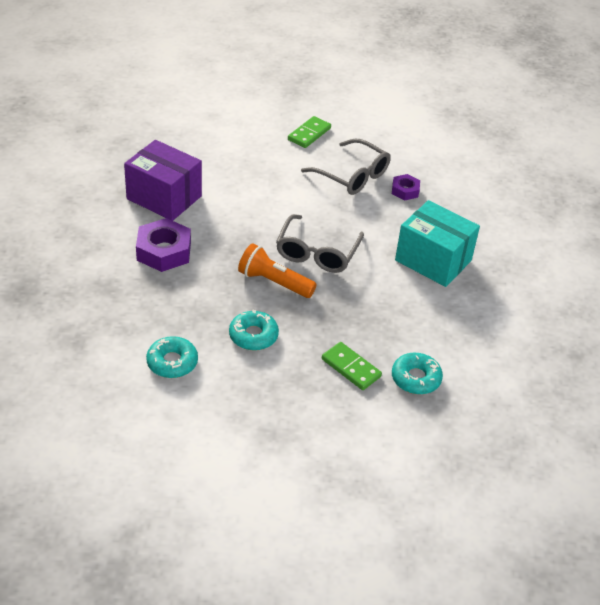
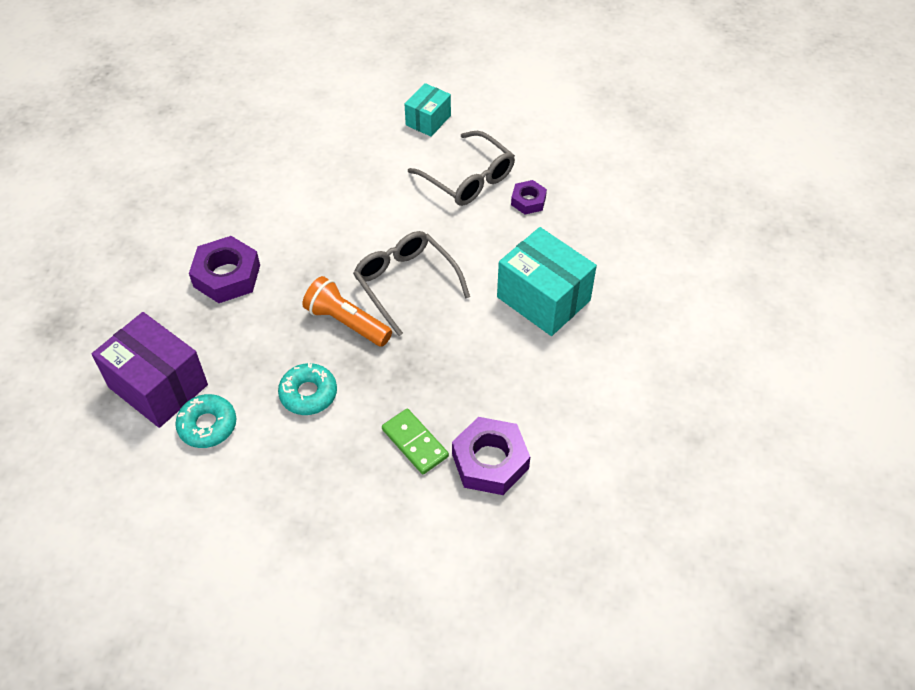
camera: 10 degrees right, 10 degrees up
(164, 197) = (241, 203): purple box -> purple box (158, 386)
(309, 134) = (428, 120): green domino -> turquoise box
(317, 252) = (406, 283): grey glasses -> grey glasses turned 120 degrees clockwise
(416, 378) = (490, 461): turquoise donut -> purple nut

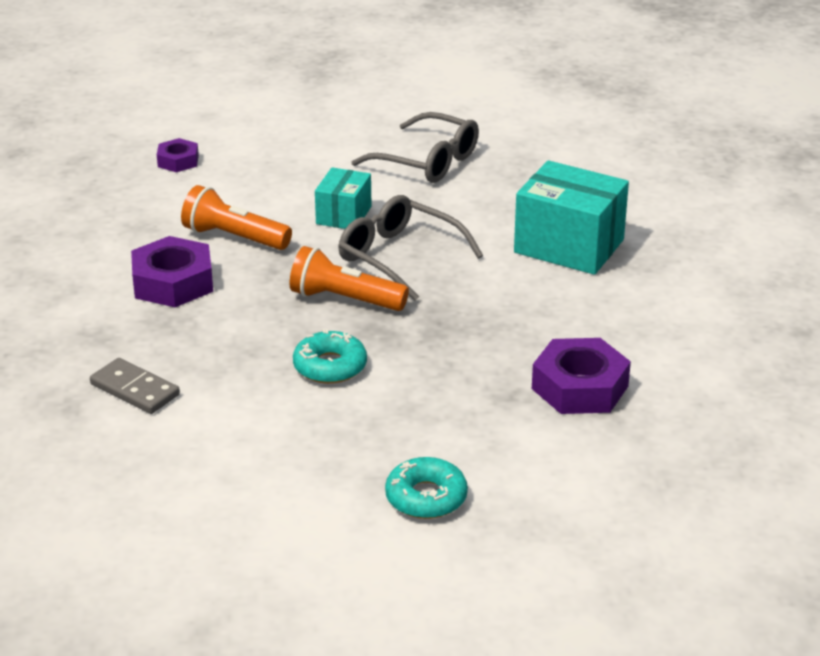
camera: 15 degrees left, 20 degrees down
(158, 386) = (135, 389): purple box -> grey domino
(207, 425) = (217, 413): turquoise donut -> turquoise donut (426, 497)
(289, 235) = (234, 237): none -> orange flashlight
(415, 443) = (482, 386): green domino -> none
(428, 120) = (353, 120): turquoise box -> turquoise box (343, 215)
(528, 201) = (508, 170): purple nut -> purple nut (178, 161)

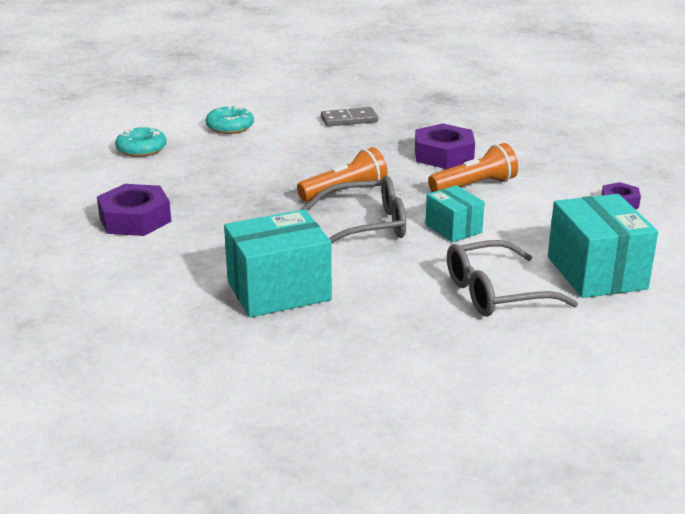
camera: 130 degrees right, 5 degrees down
(330, 366) = (285, 165): turquoise donut -> turquoise donut (230, 127)
(335, 135) = (596, 273): none -> turquoise box

